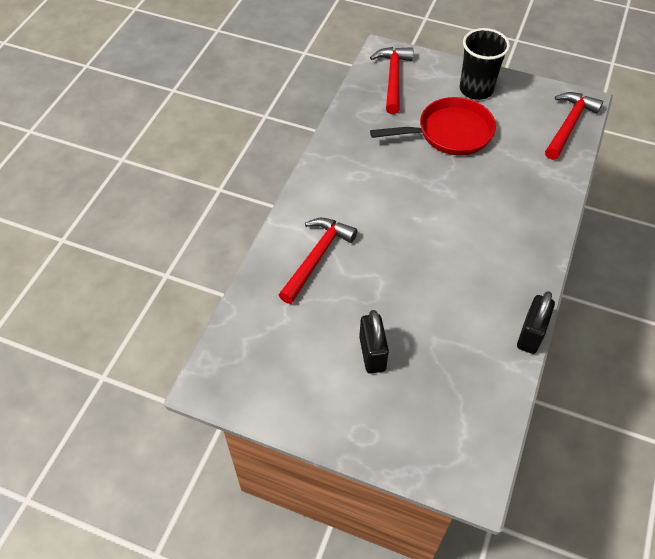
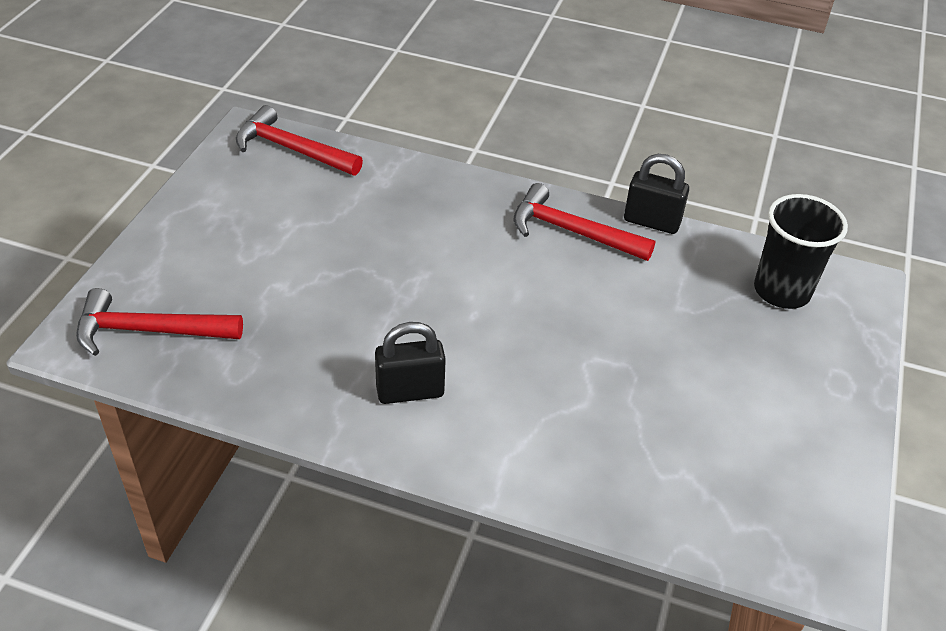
camera: 95 degrees left, 10 degrees down
(316, 257) = (562, 436): red hammer -> red hammer (572, 232)
(372, 354) = (719, 371): black padlock -> black padlock (410, 391)
(450, 133) = (295, 268): red pan -> none
(476, 89) = (199, 232): black cup -> black cup (782, 291)

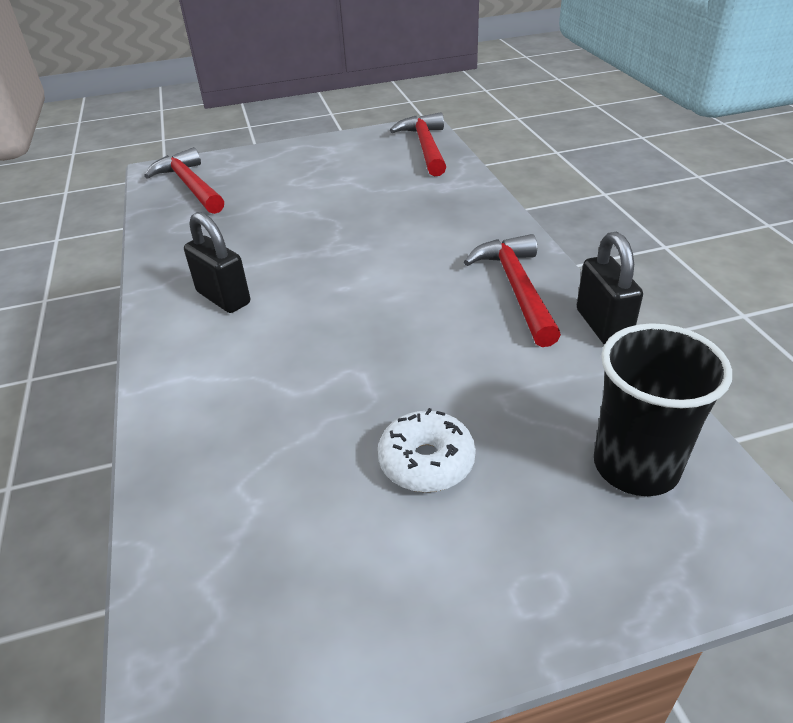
camera: 60 degrees right, 5 degrees down
(711, 373) = (426, 462): none -> white donut

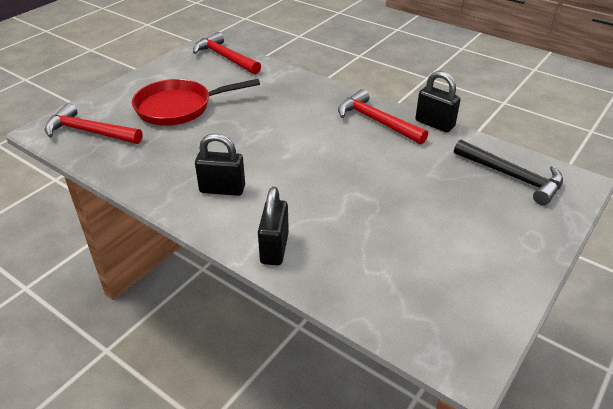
camera: 40 degrees left, 0 degrees up
(180, 396) = (274, 248): none -> black padlock
(303, 188) = (179, 107): none -> red pan
(426, 462) = (434, 216): white donut -> none
(636, 466) = (512, 177): black cup -> black hammer

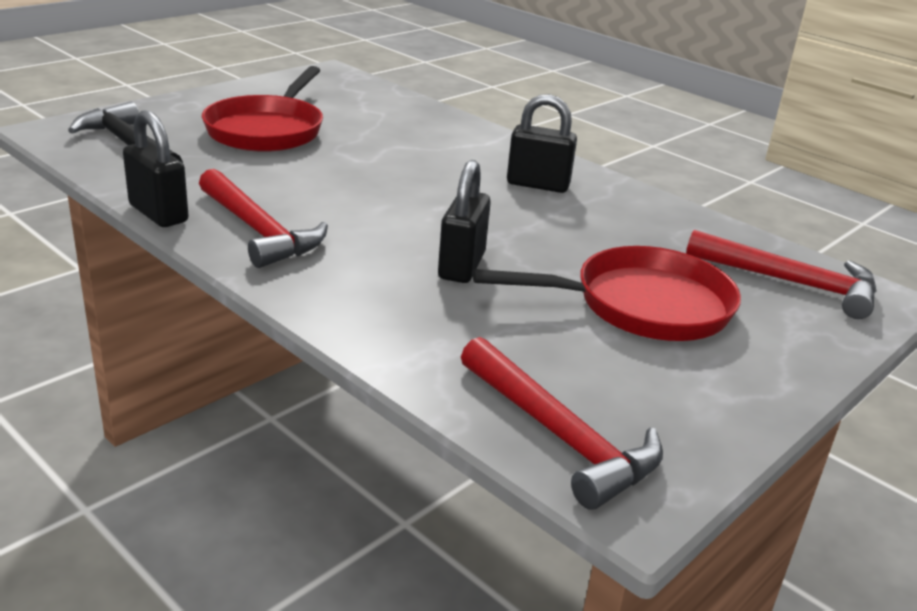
camera: 175 degrees left, 10 degrees down
(274, 248) = (474, 135): black padlock -> black padlock (461, 266)
(441, 217) = (267, 130): none -> red pan

